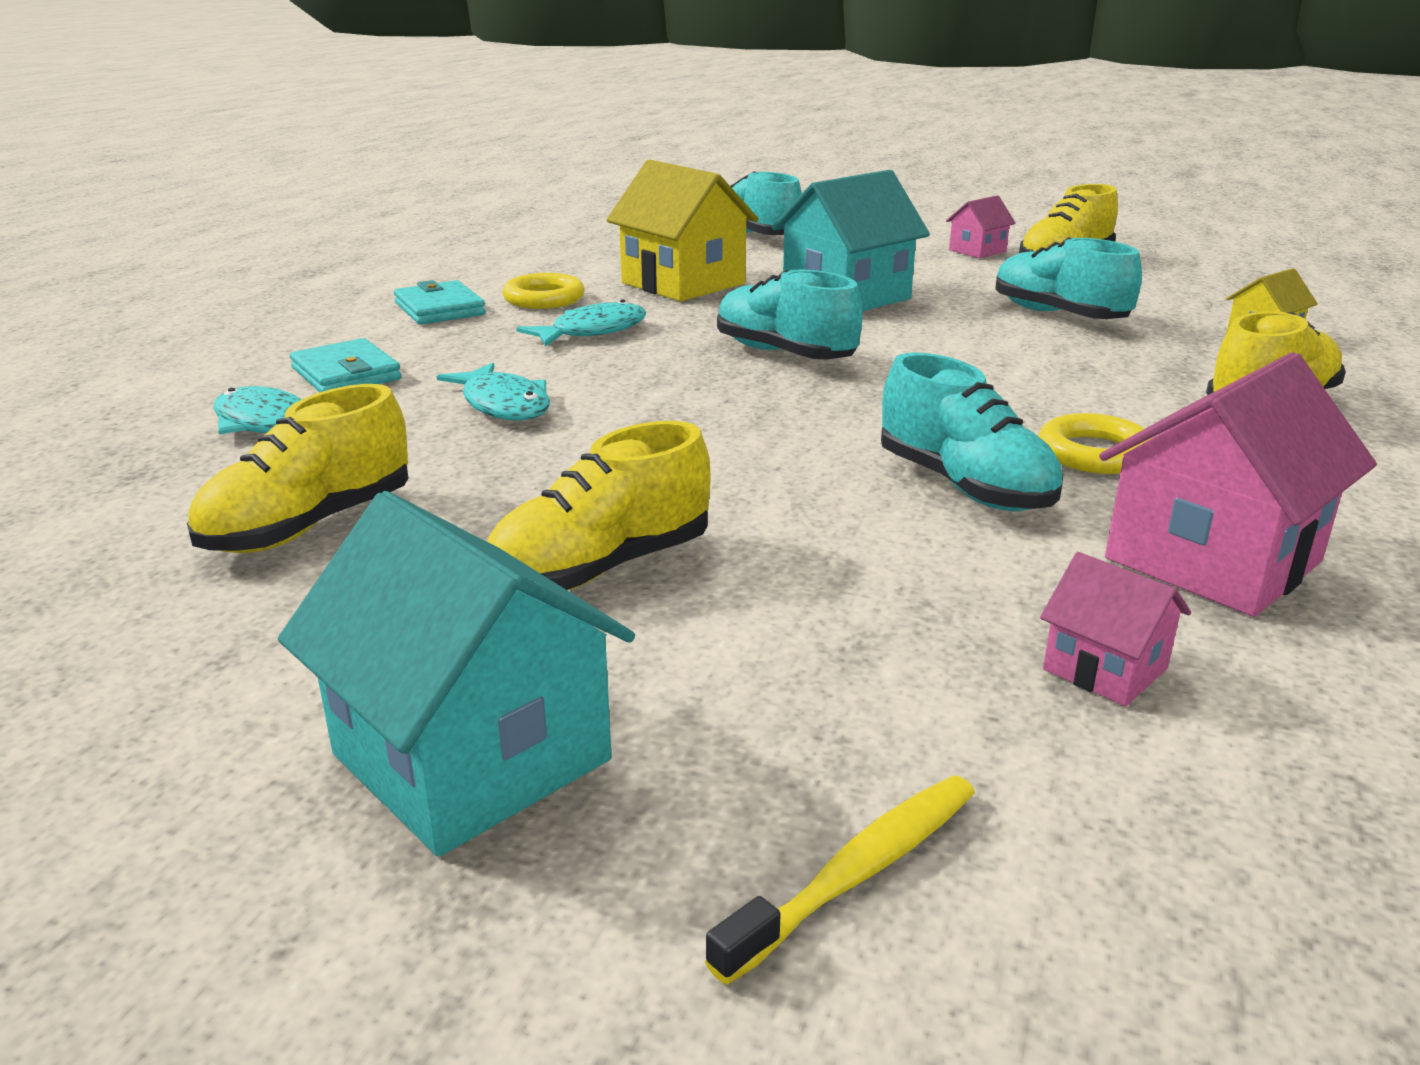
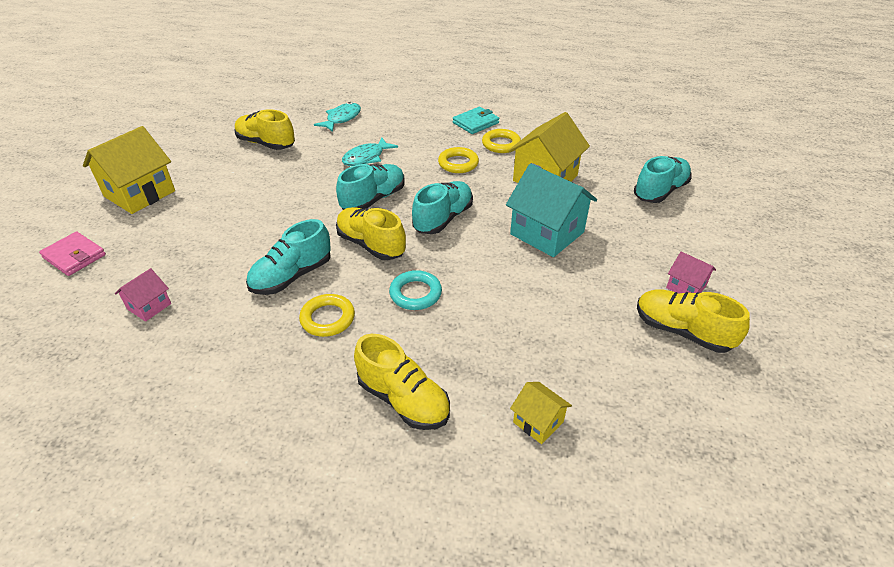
camera: 80 degrees right, 15 degrees up
(346, 374) = (392, 120): turquoise wallet -> none
(471, 757) = (140, 193): turquoise house -> yellow house
(592, 331) = (458, 163): turquoise fish -> yellow ring
(601, 568) = (232, 198): yellow shoe -> yellow shoe (371, 245)
(858, 873) = (74, 256): yellow toothbrush -> pink wallet
(1009, 384) = (415, 293): none -> turquoise ring
(1058, 315) = (546, 319): turquoise shoe -> turquoise shoe (373, 199)
(1213, 560) = (219, 345): pink house -> none

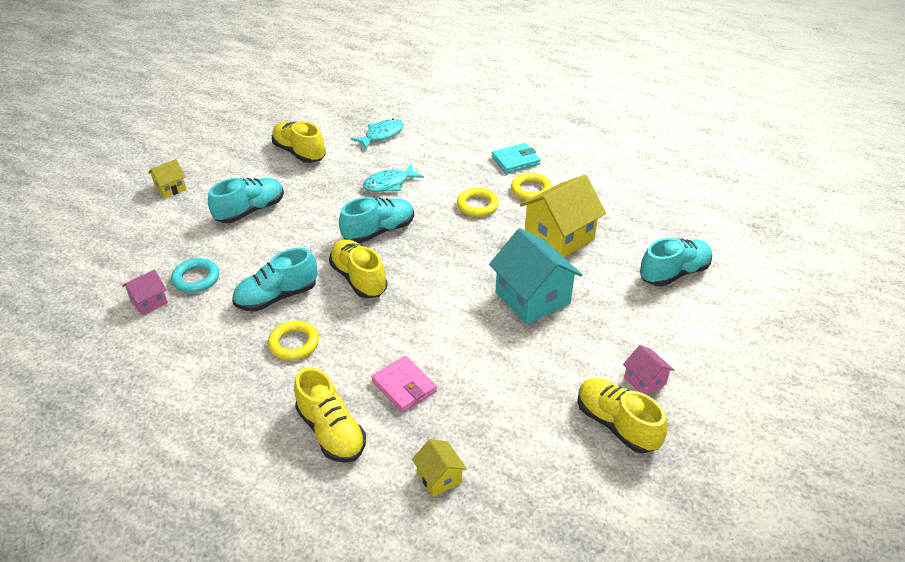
camera: 15 degrees right, 0 degrees up
(74, 256) = (101, 242): pink wallet -> pink wallet (404, 386)
(140, 193) = (170, 188): yellow house -> yellow house, size x0.50
(415, 293) = (380, 335): turquoise ring -> turquoise ring (196, 278)
(443, 219) = (437, 264): turquoise shoe -> turquoise shoe (250, 211)

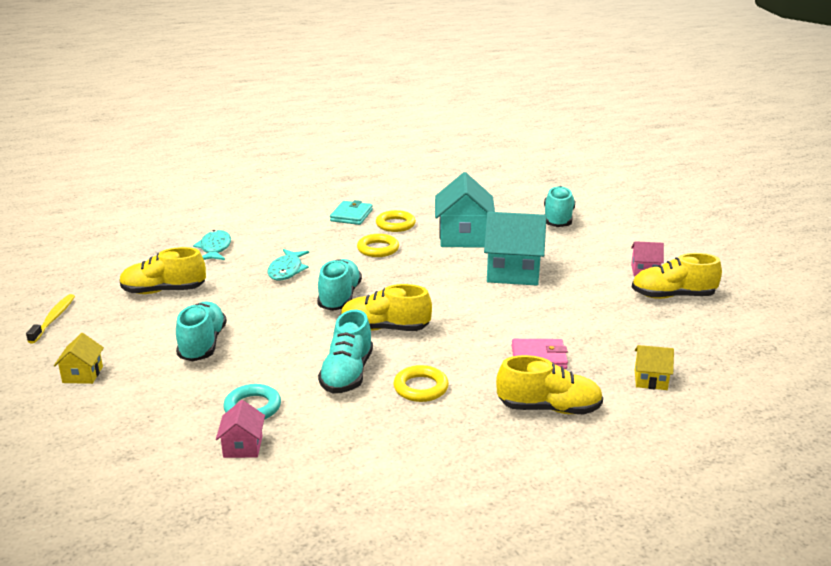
camera: 50 degrees left, 15 degrees down
(221, 136) = (53, 319): none -> yellow toothbrush
(559, 237) = (463, 237): yellow house -> turquoise house

